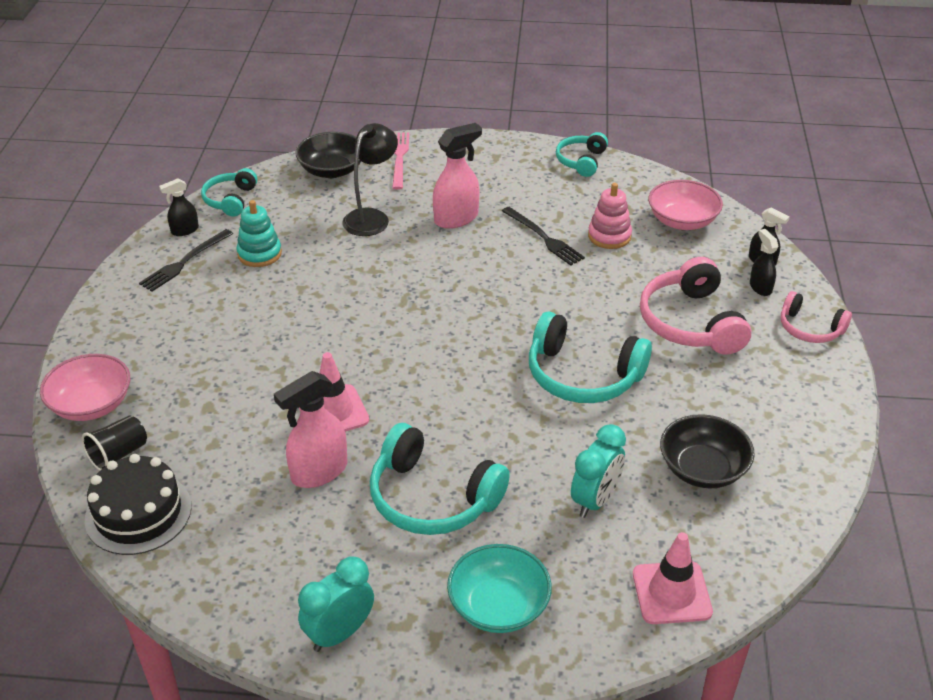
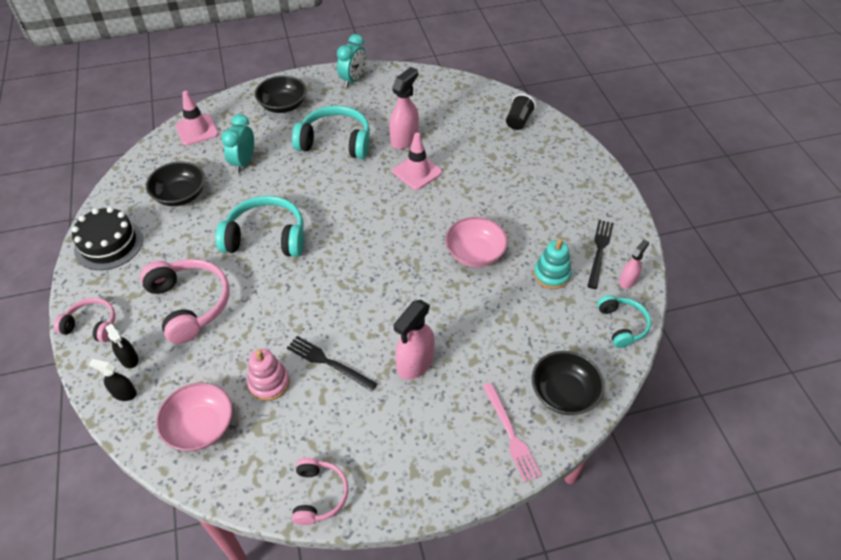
camera: 160 degrees right, 10 degrees up
(91, 404) = (559, 141): pink bowl -> pink bowl (475, 253)
(138, 513) = (482, 99): black cake -> black cake (109, 244)
(184, 230) = (628, 280): black spray bottle -> pink spray bottle
(371, 217) = (489, 341): black lamp -> none
(498, 606) = (283, 105): turquoise bowl -> black bowl
(581, 161) = (319, 495): turquoise headphones -> pink headphones

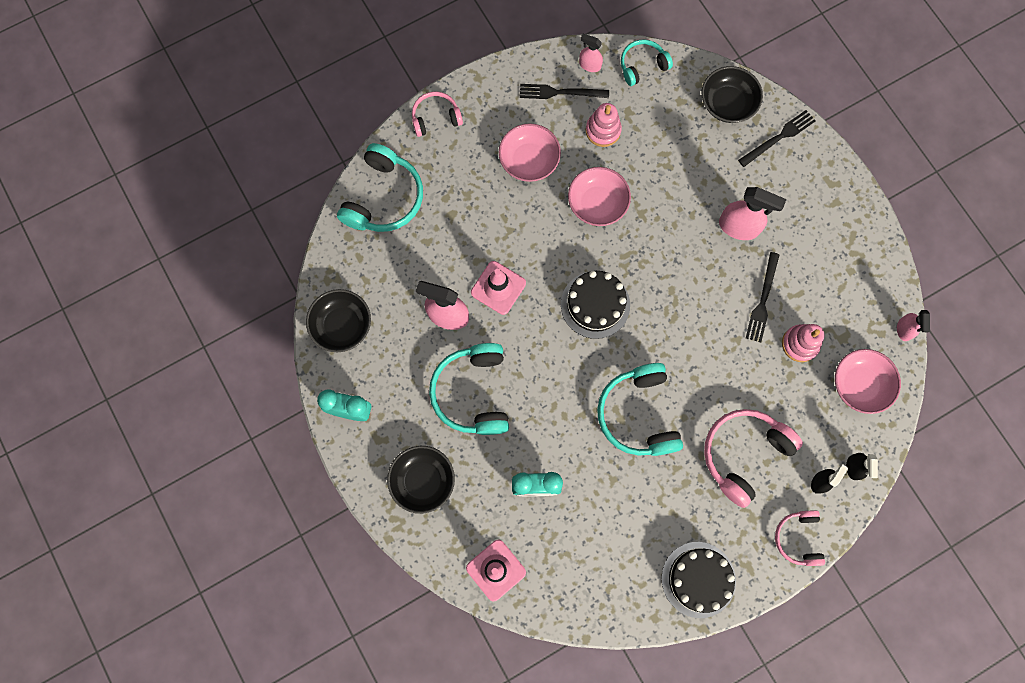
camera: 105 degrees left, 25 degrees up
(180, 195) = (607, 536): black bowl -> black bowl (342, 325)
(236, 496) = (904, 330): none -> pink spray bottle
(319, 495) = (880, 267): pink headphones -> pink headphones (436, 118)
(377, 230) = (595, 304): none -> black cake
(510, 434) = (778, 138): pink fork -> black fork
(518, 121) = (384, 198): black cup -> turquoise headphones
(531, 214) = (529, 160): none -> pink bowl
(551, 275) = (603, 130): turquoise stacking toy -> pink stacking toy

